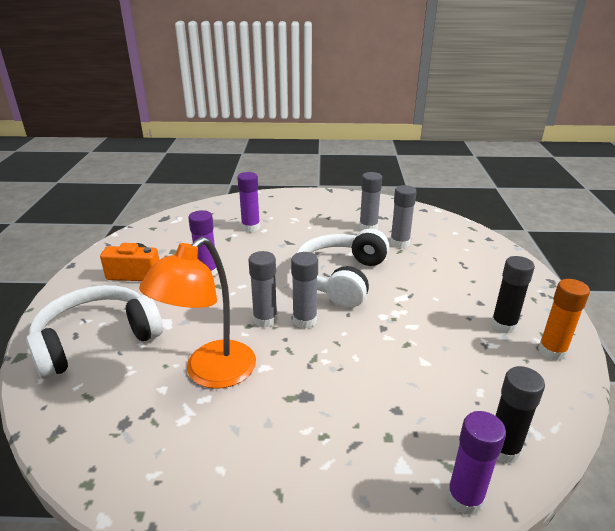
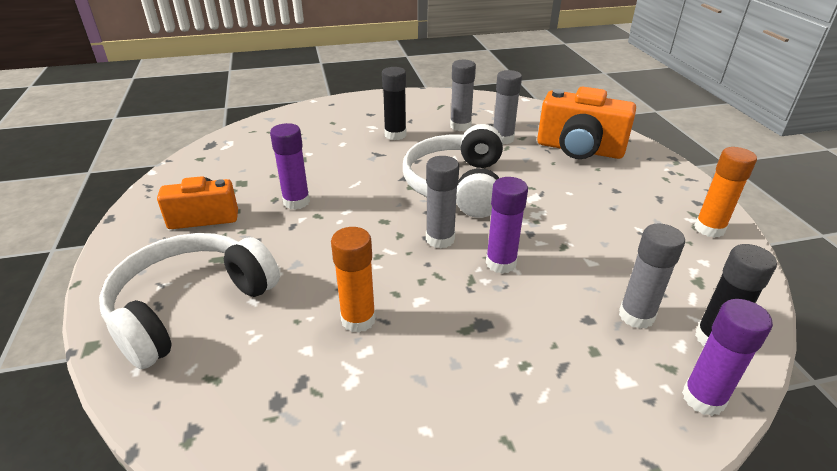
camera: 15 degrees left, 5 degrees up
(210, 373) = (358, 319): orange lamp -> orange glue stick
(250, 227) = (324, 142): purple glue stick -> purple glue stick (501, 263)
(265, 319) = (394, 245): grey glue stick -> grey glue stick (636, 316)
(464, 261) = (579, 149): none -> orange camera
(503, 325) = (650, 210): black glue stick -> black glue stick (395, 135)

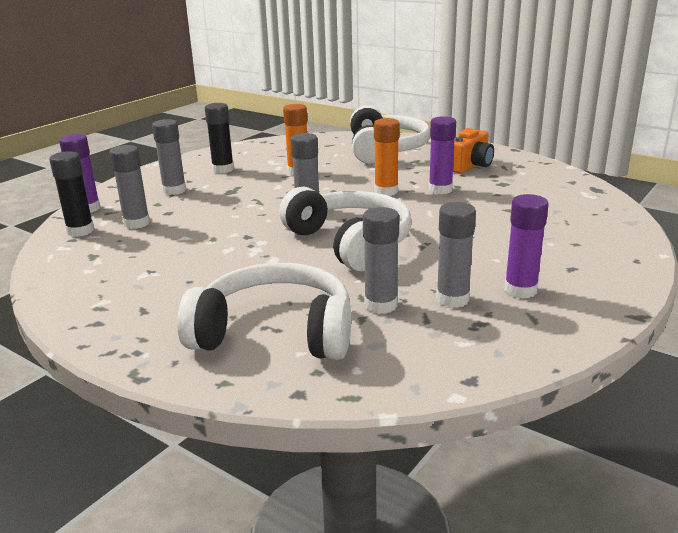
camera: 140 degrees right, 10 degrees down
(395, 135) = (491, 258): black glue stick -> black glue stick (223, 169)
(501, 263) = (249, 214): purple glue stick -> purple glue stick (520, 290)
(554, 375) = (174, 190): none -> grey glue stick
(579, 149) = (275, 332): orange camera -> white headphones
(709, 229) = (83, 298): orange glue stick -> orange glue stick (386, 191)

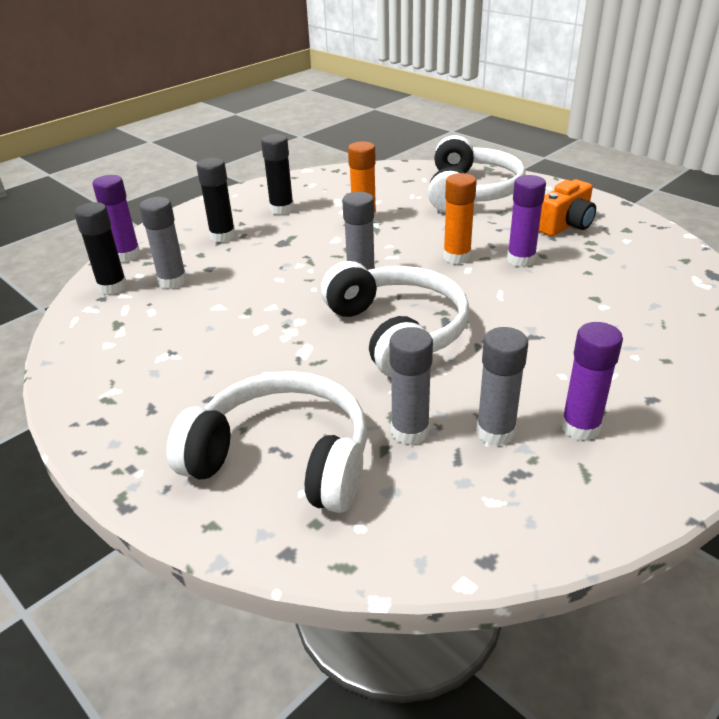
camera: 10 degrees right, 10 degrees up
(174, 190) = (223, 236): grey glue stick -> black glue stick

